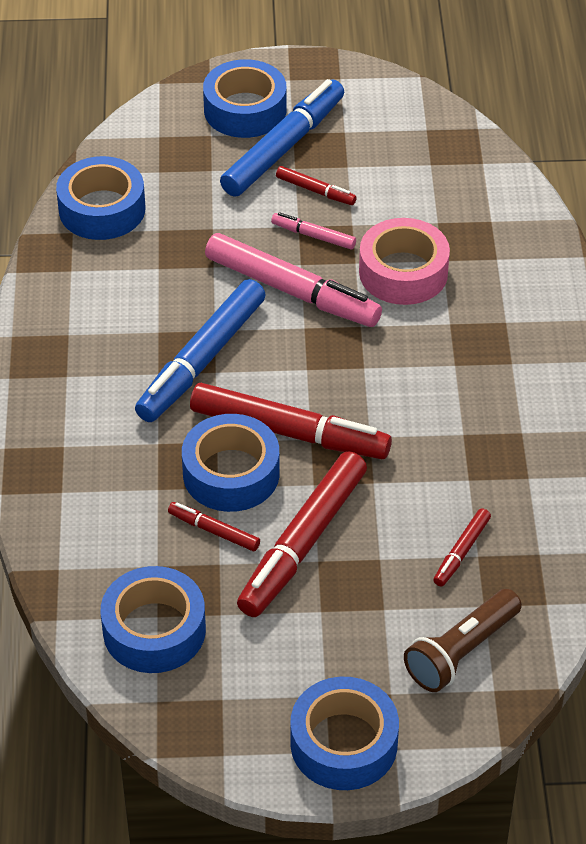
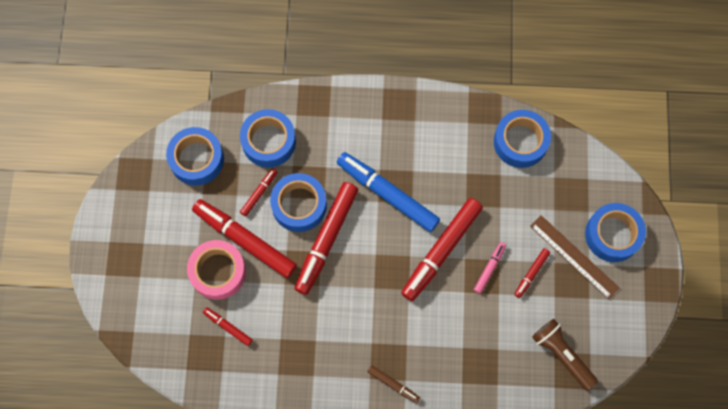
camera: 95 degrees right, 25 degrees up
(283, 147) = (574, 257): blue marker -> brown ruler
(292, 291) = (441, 251): pink marker -> red marker
(343, 743) = (112, 249): blue tape -> blue tape (269, 141)
(403, 272) = (453, 321): pink tape -> pink tape (218, 272)
(461, 651) = (160, 317): brown flashlight -> brown flashlight (562, 355)
(515, 335) = (393, 384): none -> brown marker

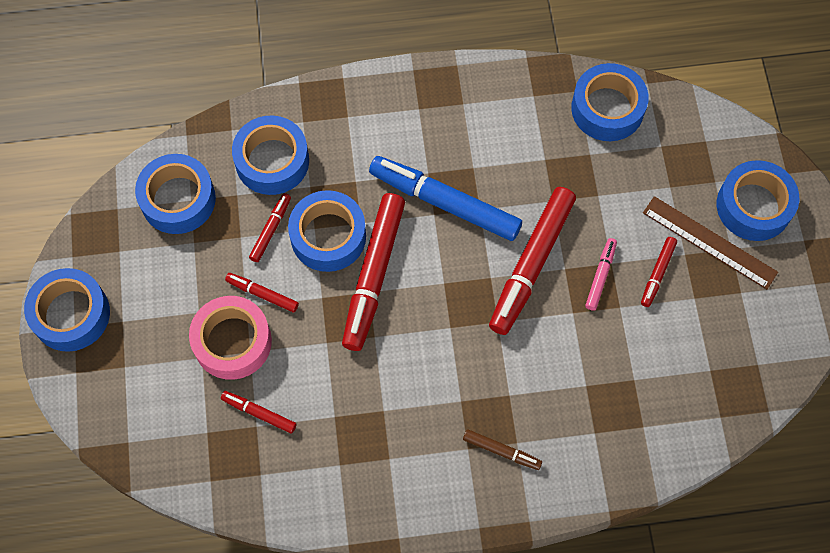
camera: 10 degrees left, 5 degrees down
(108, 232) = (71, 314): none -> blue tape
(245, 240) = (262, 294): red marker -> red marker, size x0.47
(562, 355) = (721, 372): brown flashlight -> none

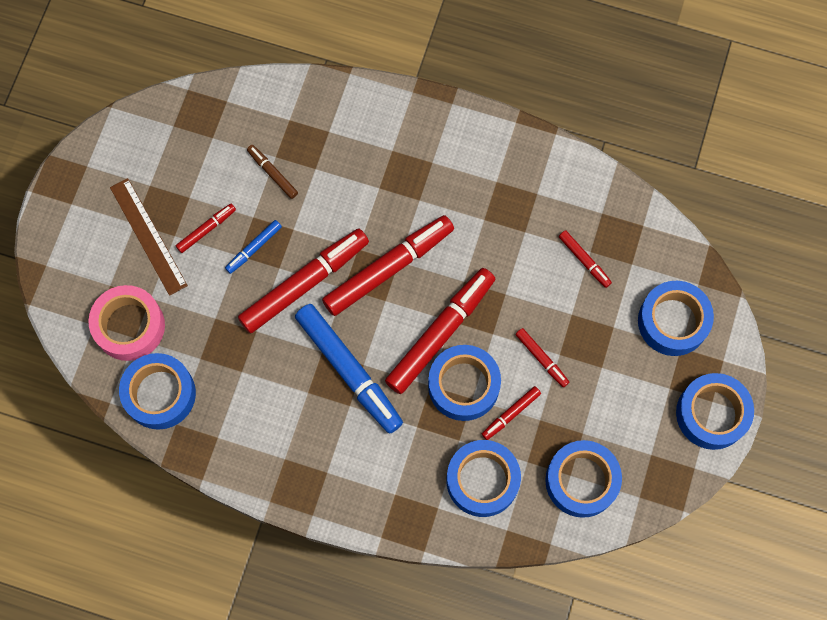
camera: 155 degrees left, 5 degrees up
(232, 342) = (583, 328): pink tape -> pink tape (129, 326)
(456, 315) = (388, 268): none -> red marker
(501, 451) = (407, 149): brown marker -> brown marker (272, 173)
(600, 276) = (254, 248): pink marker -> blue marker
(753, 206) = (92, 249): blue tape -> blue tape (673, 321)

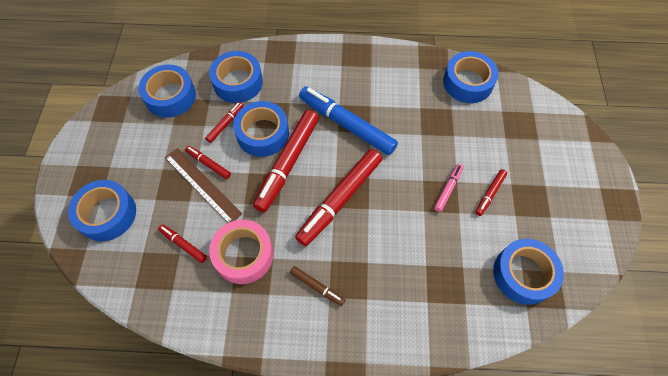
camera: 165 degrees right, 10 degrees down
(129, 326) = (509, 117): pink tape -> pink tape (244, 255)
(148, 236) = (530, 178): brown ruler -> brown ruler (202, 185)
(254, 248) = (448, 189): blue marker -> pink marker
(272, 173) = (459, 251): brown marker -> brown marker (317, 287)
(304, 283) = (399, 173): red marker -> none
(711, 414) = (77, 157): blue tape -> blue tape (523, 274)

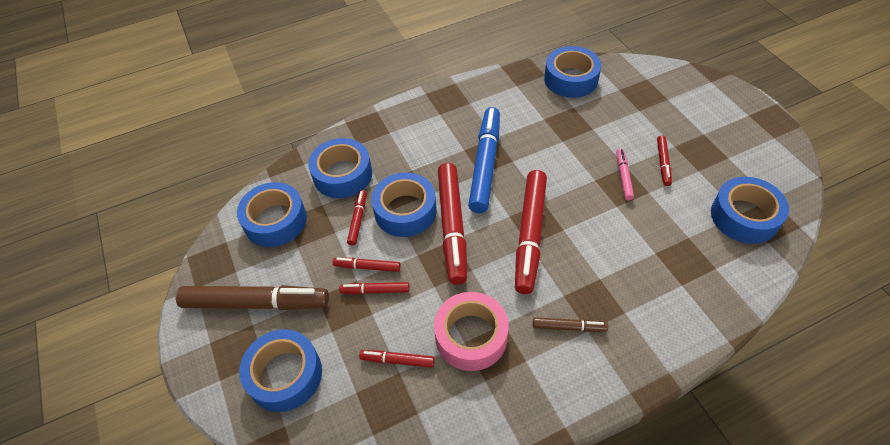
camera: 25 degrees left, 10 degrees down
(121, 152) = (256, 303): none -> brown marker
(202, 185) = (375, 291): brown ruler -> red marker
(346, 125) = (485, 164): blue marker -> blue marker turned 90 degrees clockwise

